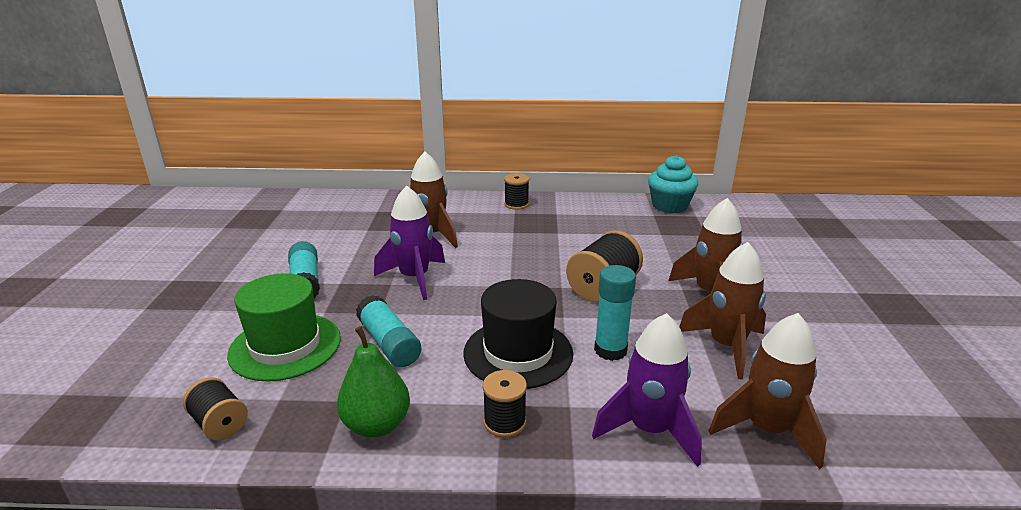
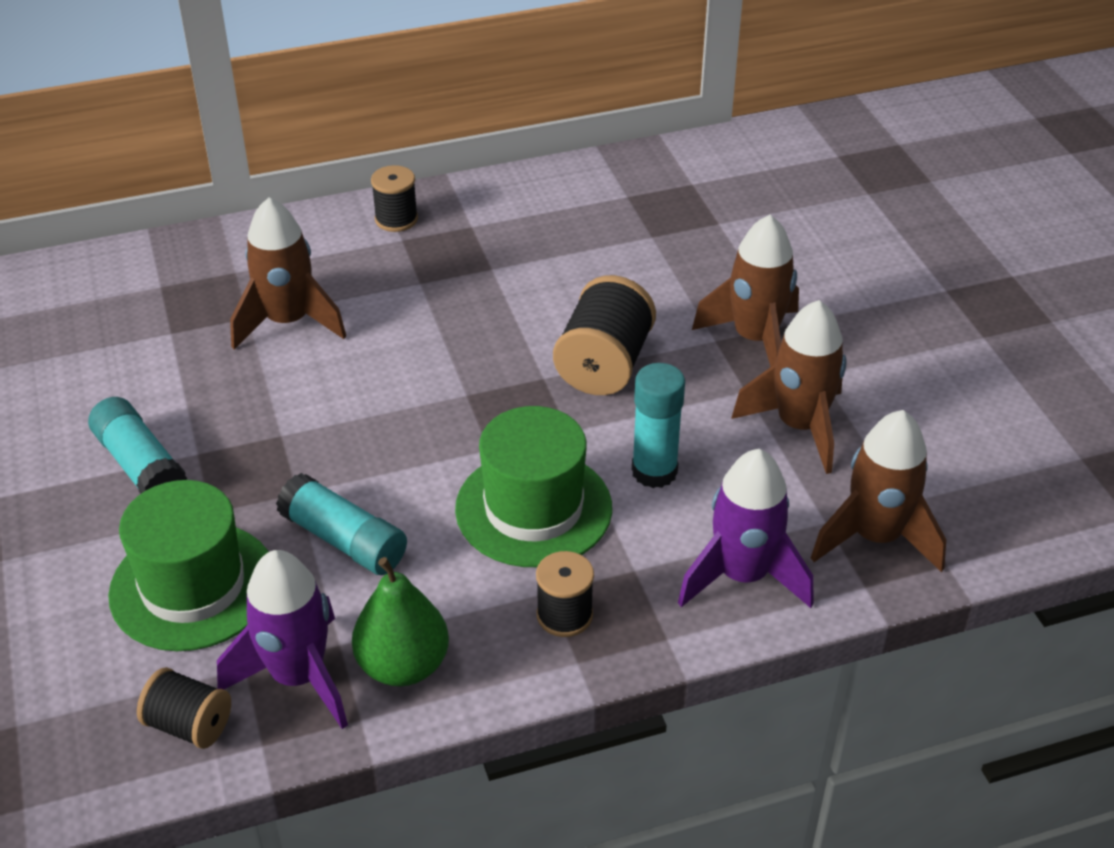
camera: 20 degrees left, 15 degrees up
(414, 278) = (313, 415): purple rocket -> purple rocket (298, 676)
(518, 353) = (533, 508): black hat -> green hat
(669, 206) = (645, 170): turquoise cupcake -> none

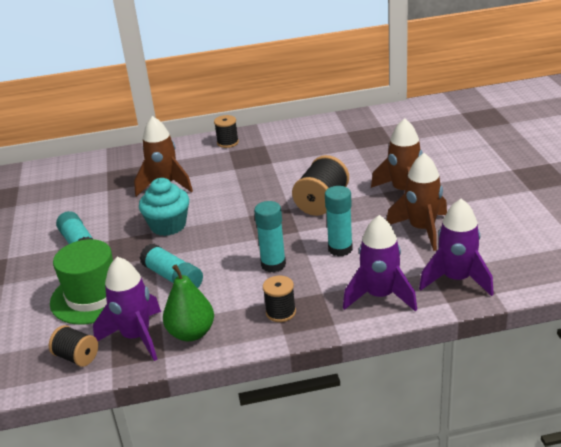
camera: 10 degrees right, 10 degrees down
(312, 419) = (168, 225): none -> turquoise cupcake
(533, 508) = (273, 264): green hat -> turquoise glue stick
(875, 537) = (456, 279): brown rocket -> purple rocket

